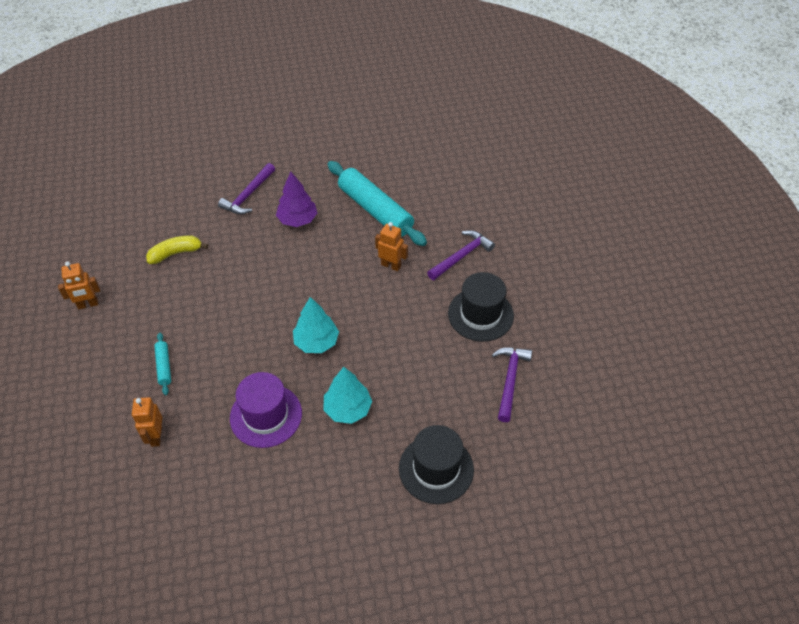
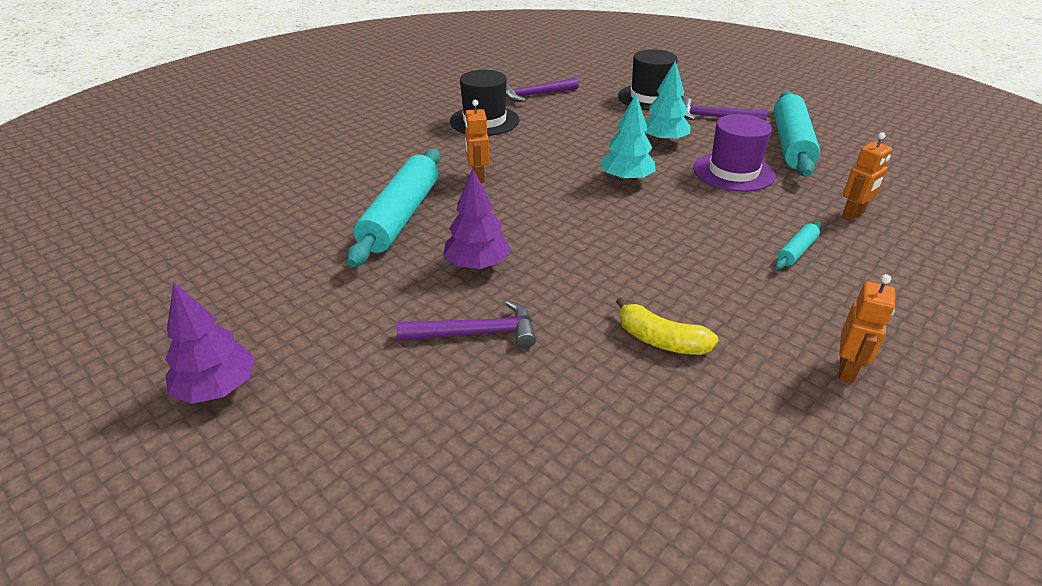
camera: 125 degrees left, 15 degrees down
(88, 304) = (847, 370): orange robot -> orange robot turned 75 degrees clockwise
(262, 500) = (791, 144): none -> turquoise rolling pin
(295, 114) = (217, 388): none -> purple tree
(461, 256) = (420, 148): purple hammer -> purple hammer (715, 117)

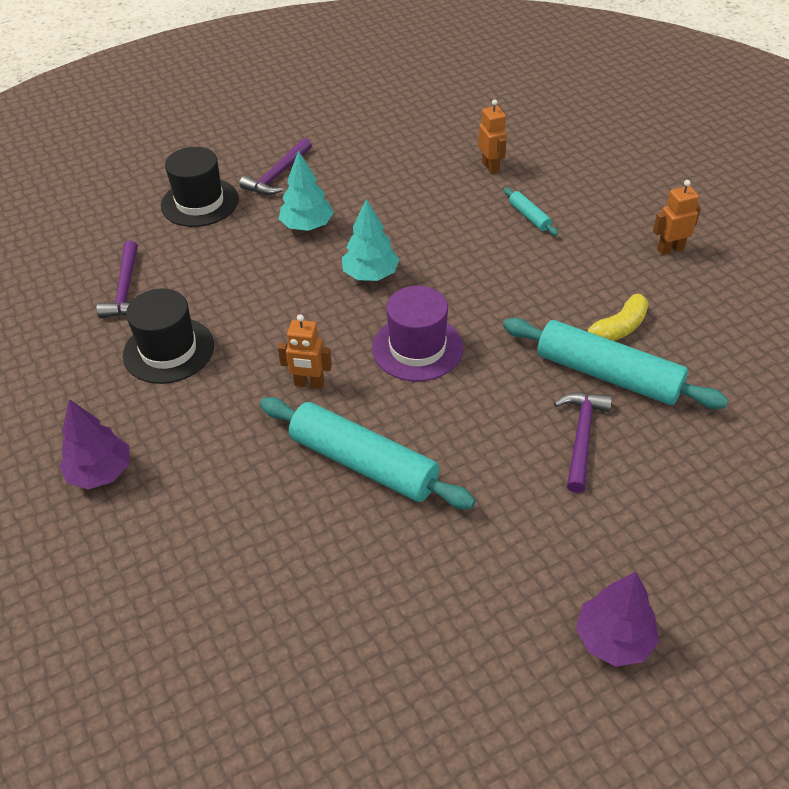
camera: 70 degrees left, 10 degrees up
(477, 265) = (479, 417): purple tree -> purple tree (100, 473)
(733, 172) = (391, 203): purple hat -> purple hat (417, 348)
(791, 144) = (360, 151): turquoise rolling pin -> turquoise rolling pin (608, 375)
(847, 370) = (670, 249): orange robot -> orange robot turned 60 degrees counterclockwise

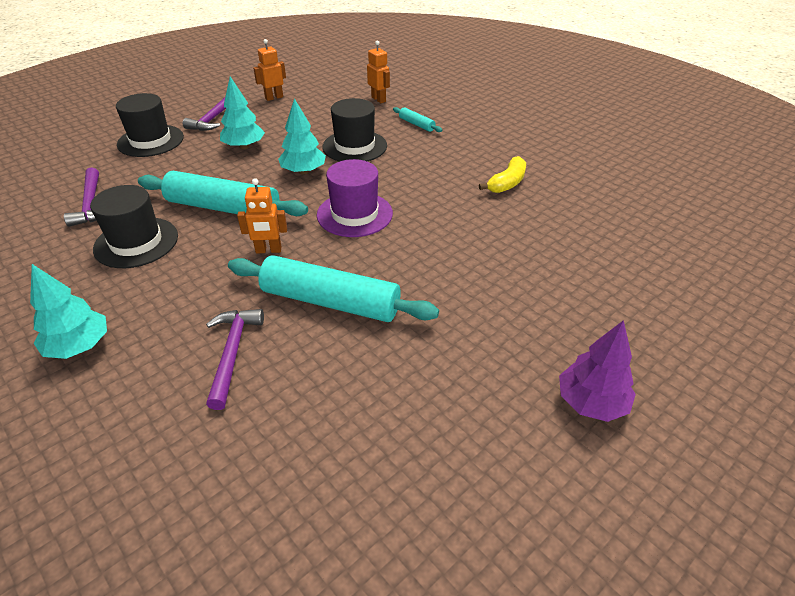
camera: 15 degrees left, 5 degrees down
(100, 473) = (79, 346): purple tree -> turquoise tree
(441, 243) = (354, 146): none -> black hat
(581, 437) = (506, 257): purple hammer -> purple hammer (232, 353)
(608, 375) = (511, 213): turquoise rolling pin -> turquoise rolling pin (224, 208)
(670, 249) = (525, 133): orange robot -> orange robot (274, 97)

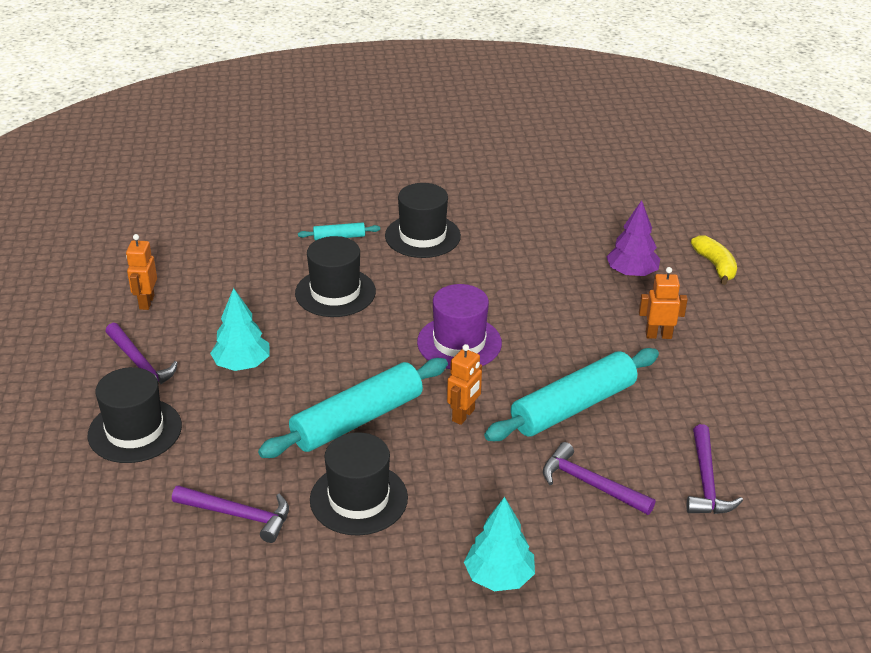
camera: 55 degrees left, 5 degrees down
(293, 435) = (706, 481): none -> purple hammer
(303, 171) = (346, 343): turquoise tree -> none
(378, 99) = (253, 235): orange robot -> orange robot (658, 335)
(461, 151) = (422, 236): none -> black hat
(507, 183) = (503, 239): yellow banana -> yellow banana (715, 266)
(591, 403) = (780, 336): purple tree -> purple tree (631, 273)

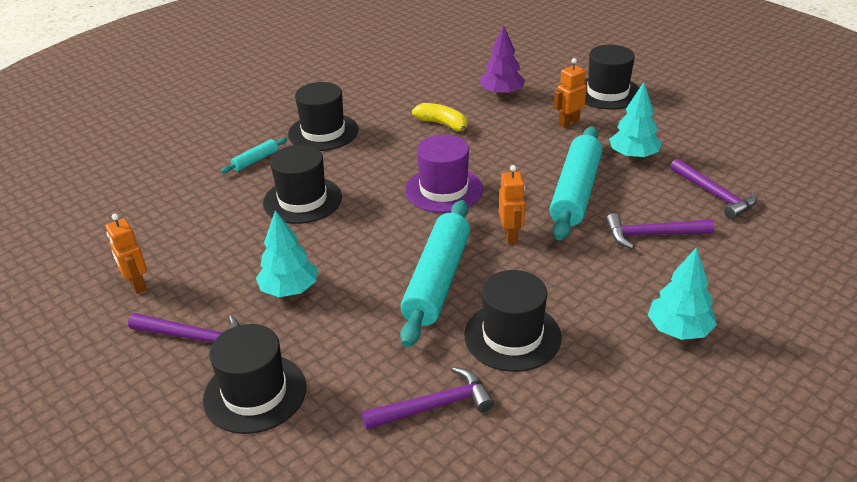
camera: 35 degrees left, 0 degrees up
(678, 401) = (633, 156): none -> turquoise tree
(715, 266) = (547, 67): yellow banana -> yellow banana (442, 124)
(742, 323) = (607, 93): none -> black hat

